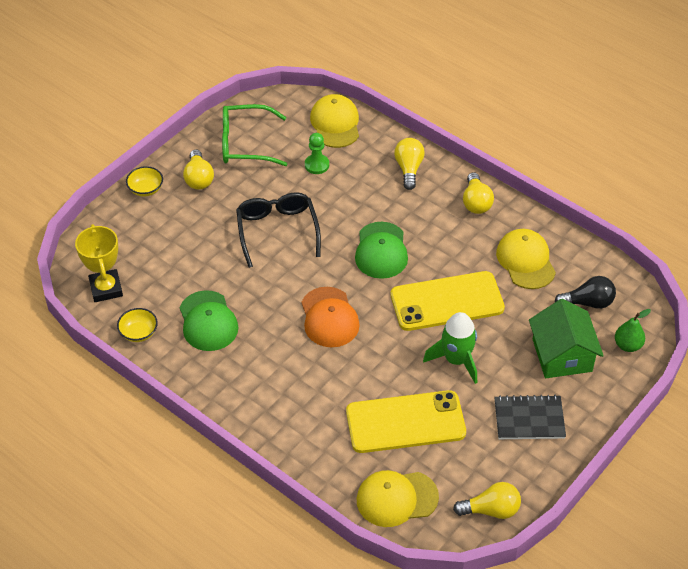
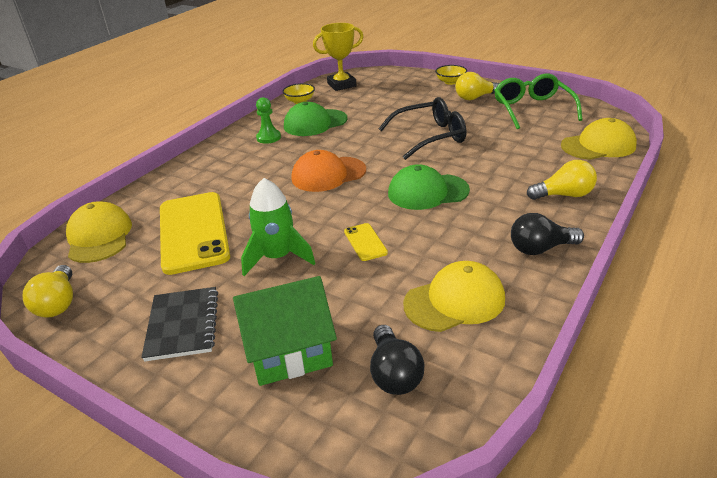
camera: 85 degrees right, 15 degrees down
(317, 165) = (530, 144): green pawn -> green pawn (268, 137)
(447, 301) = (365, 242): yellow phone -> yellow phone, size x0.43
(476, 202) = (540, 248): yellow light bulb -> black light bulb
(627, 345) = (313, 430): green pear -> none

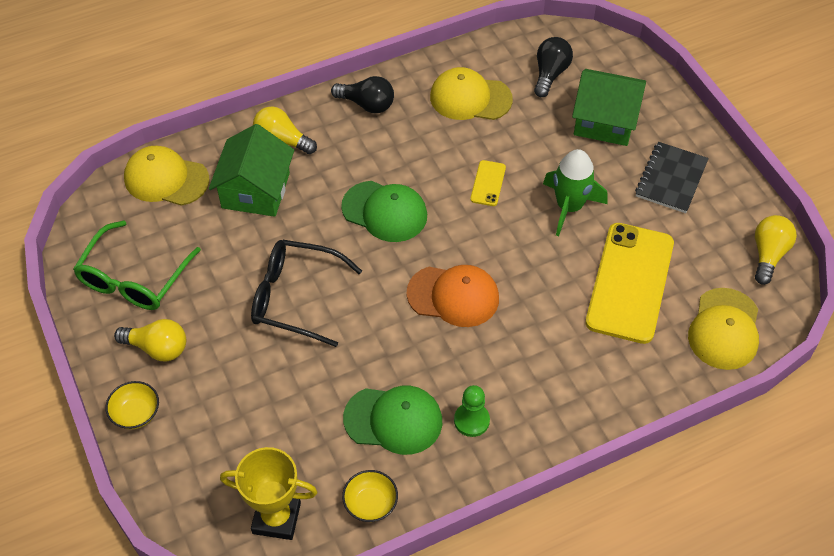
camera: 150 degrees left, 20 degrees up
(533, 164) = (256, 190): none -> green house

